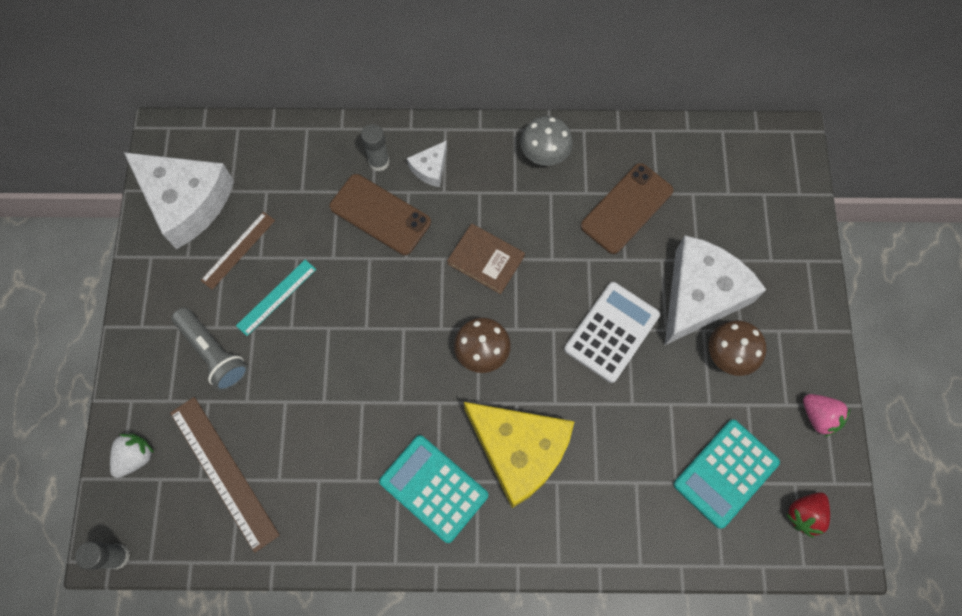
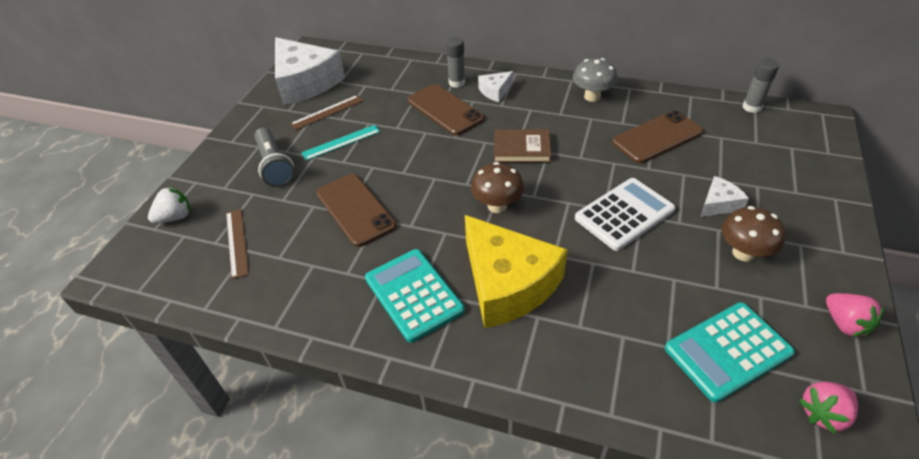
camera: 20 degrees right, 25 degrees down
(117, 556) = (115, 281): grey glue stick -> grey glue stick (752, 107)
(224, 472) = (237, 242): brown ruler -> brown ruler, size x0.60
(333, 395) = (355, 209): none -> brown phone
(485, 260) = (521, 148): brown book -> brown book turned 45 degrees counterclockwise
(700, 295) = (719, 204): white cheese -> white cheese, size x0.45
(804, 514) = (823, 413): red strawberry -> pink strawberry

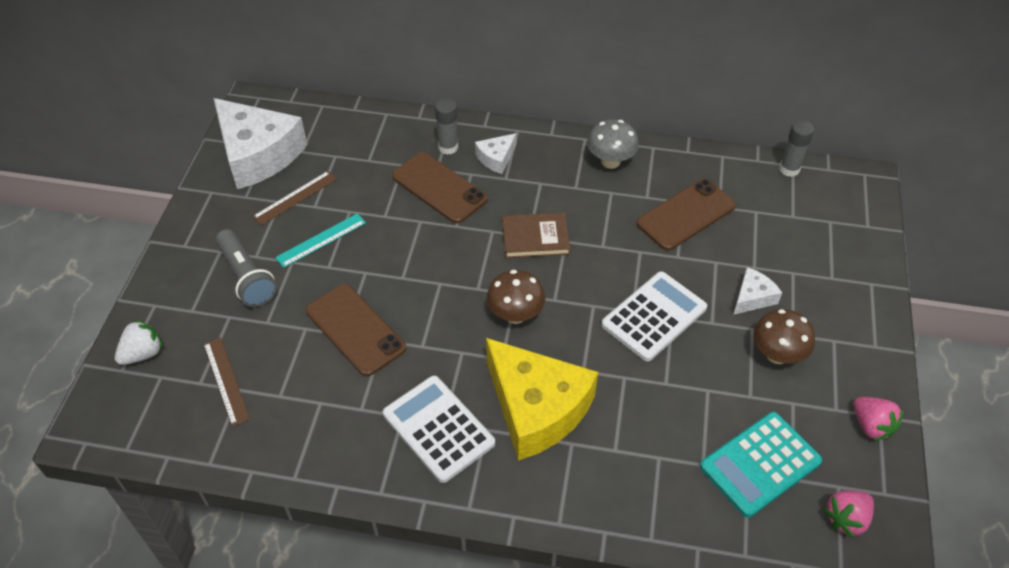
camera: 10 degrees left, 5 degrees up
(413, 294) = (438, 429): turquoise calculator -> white calculator

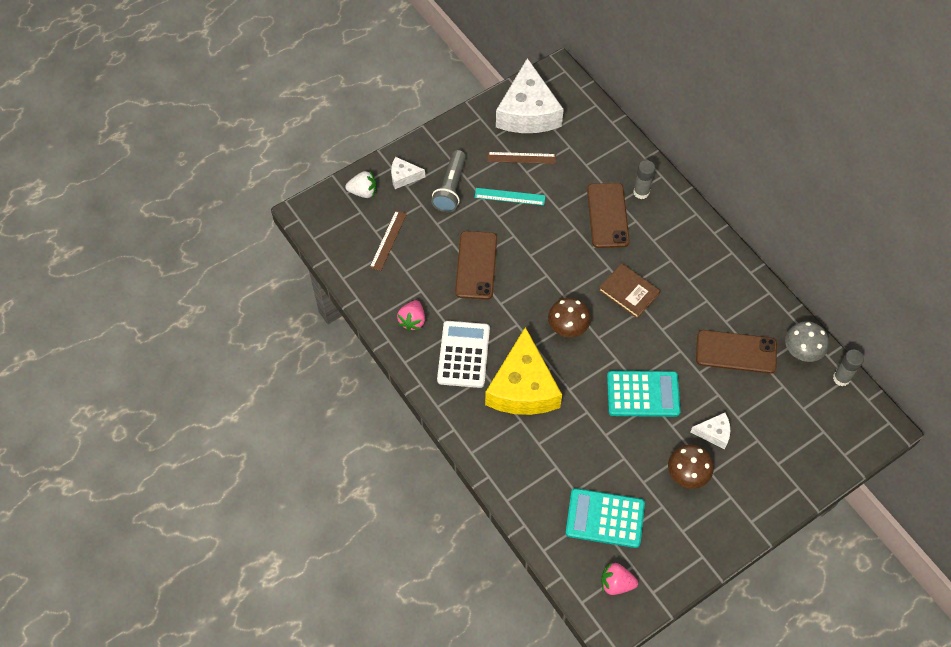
camera: 45 degrees right, 10 degrees up
(496, 158) = (662, 222): white cheese -> white cheese (404, 176)
(610, 161) = (730, 280): grey mushroom -> grey mushroom (801, 352)
(654, 316) = (643, 394): white calculator -> turquoise calculator
(871, 426) = (691, 556): pink strawberry -> pink strawberry (412, 321)

